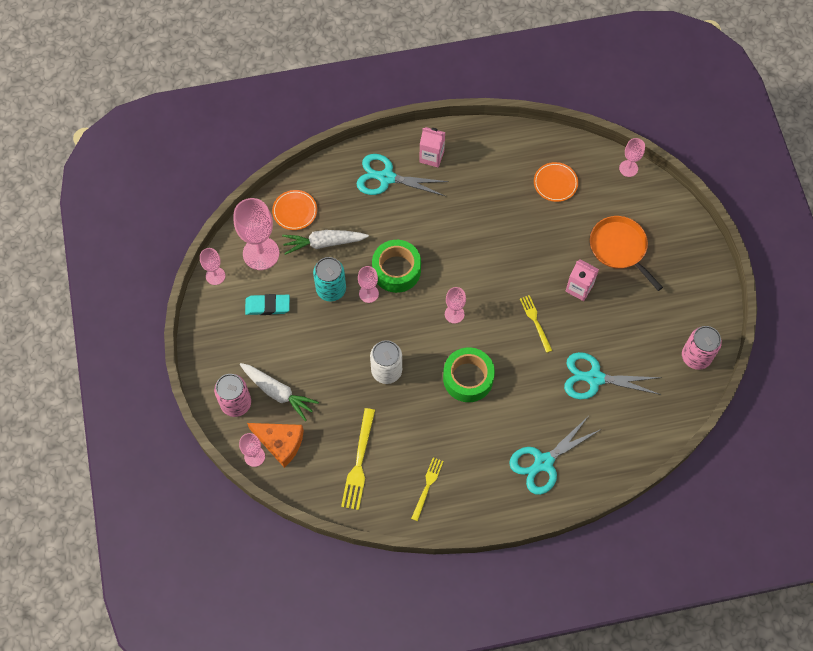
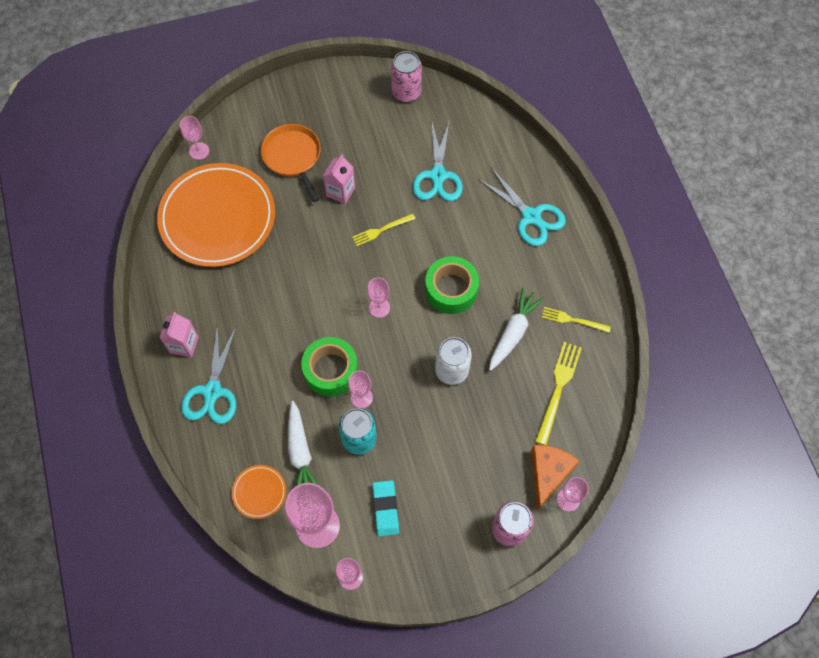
camera: 95 degrees left, 0 degrees up
(278, 392) = (490, 483): white carrot -> white carrot (513, 332)
(359, 463) = (558, 389): yellow fork -> yellow fork turned 75 degrees counterclockwise
(555, 183) = (217, 218): orange plate -> orange plate, size x2.42
(620, 248) = (293, 157): orange pan -> orange pan turned 105 degrees clockwise

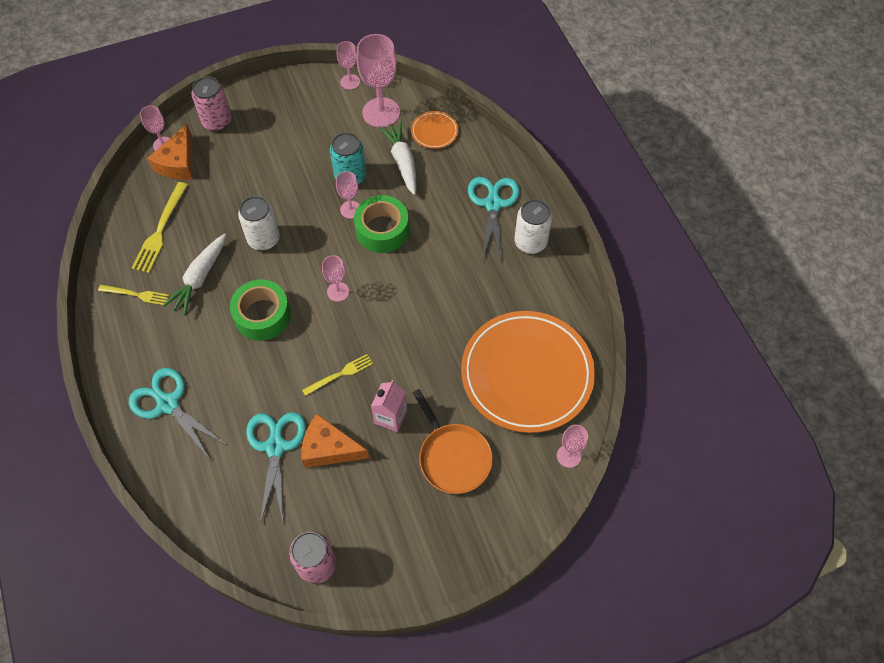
camera: 175 degrees right, 5 degrees down
(184, 344) = (530, 242): pink carton -> white can
(385, 509) = (323, 128): turquoise eraser -> none
(394, 171) = (329, 448): none -> orange cheese

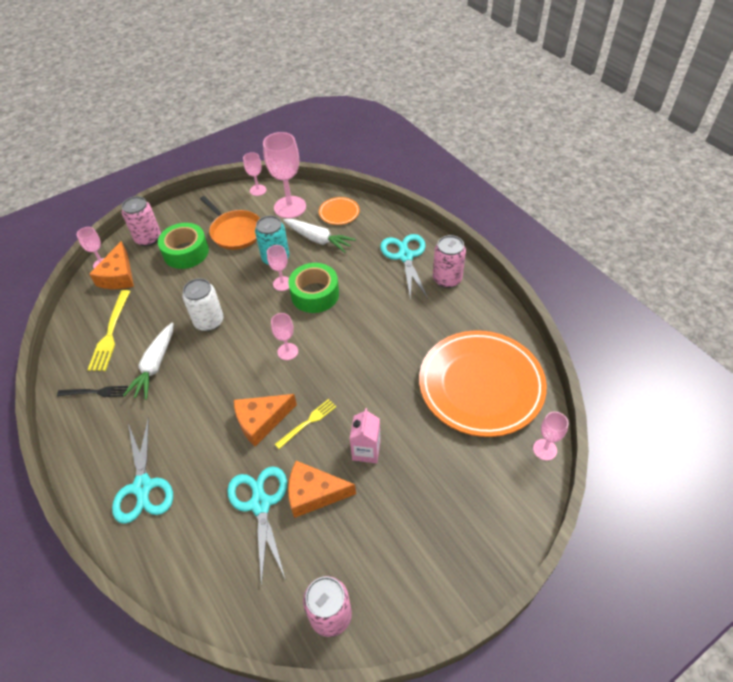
camera: 10 degrees left, 10 degrees down
(136, 295) = (95, 392): yellow fork -> black fork
(168, 404) = (143, 486): turquoise scissors -> turquoise scissors turned 135 degrees counterclockwise
(262, 315) = (221, 386): green tape -> green tape (186, 252)
(294, 363) = (261, 421): none -> orange cheese
(402, 162) = (318, 239): white carrot -> white carrot turned 150 degrees clockwise
(453, 457) = (437, 475): orange pan -> orange pan (235, 231)
(530, 242) = (447, 279): white can -> pink can

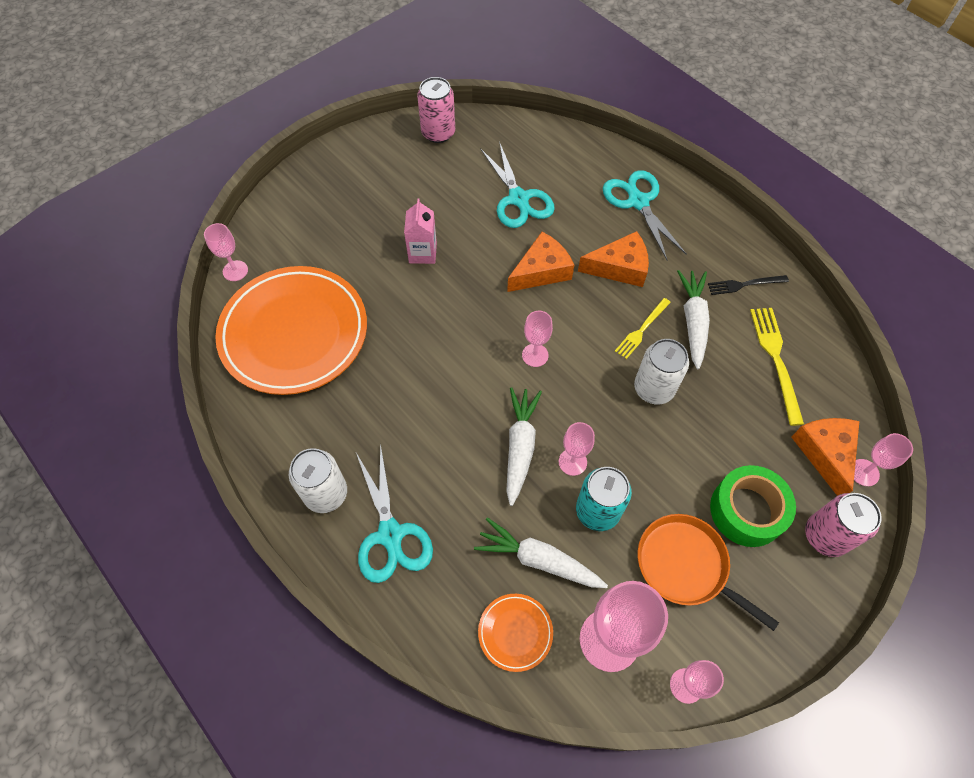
camera: 170 degrees right, 10 degrees up
(308, 422) = (490, 274): yellow fork -> yellow fork (641, 330)
(314, 493) = (469, 211): orange cheese -> orange cheese (619, 267)
(315, 294) = (520, 447): green tape -> white carrot
(447, 279) = (326, 493): pink can -> white can

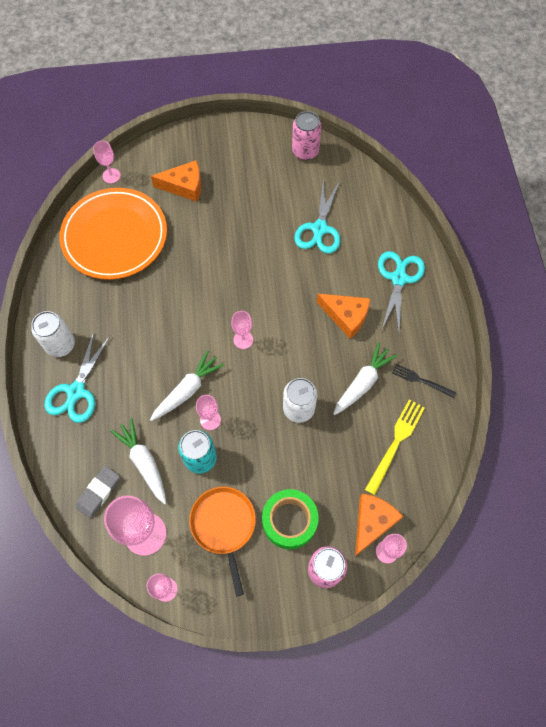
camera: 35 degrees right, 5 degrees up
(422, 253) = (229, 230): pink carton -> none
(515, 632) = (98, 492): orange plate -> grey eraser
(541, 271) = (293, 287): orange cheese -> orange cheese (184, 186)
(641, 330) = (324, 366): yellow fork -> none

